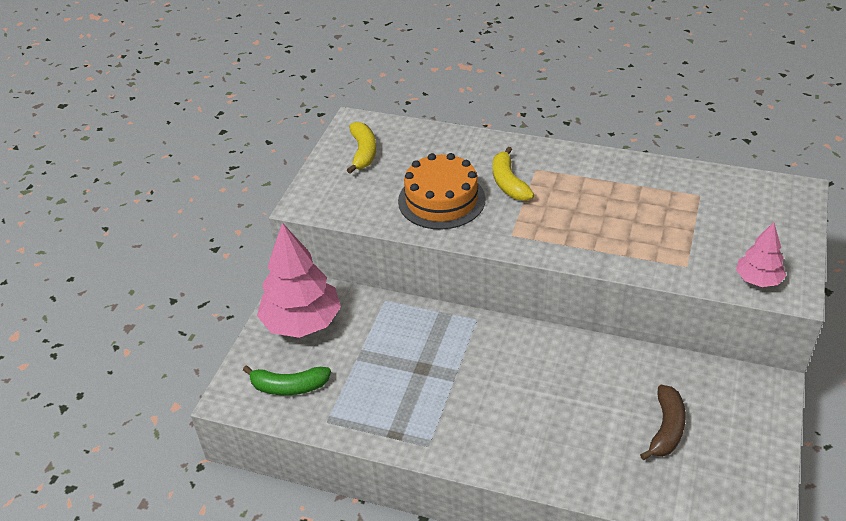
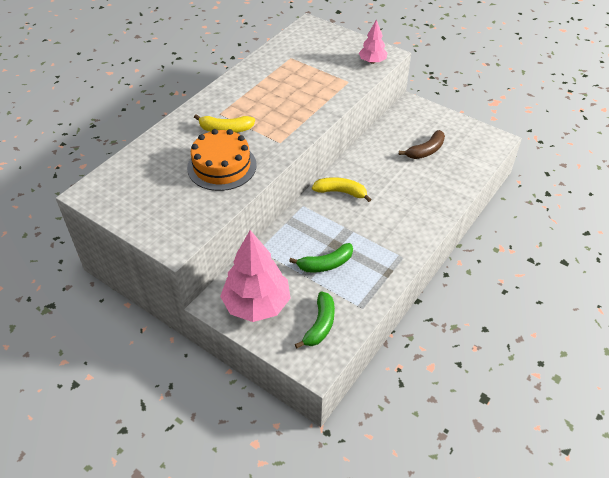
camera: 75 degrees left, 5 degrees up
(363, 152) = (133, 196): yellow banana -> yellow banana (341, 192)
(385, 367) = (326, 264): none -> green banana
(666, 429) = (426, 151): brown banana -> brown banana turned 105 degrees clockwise

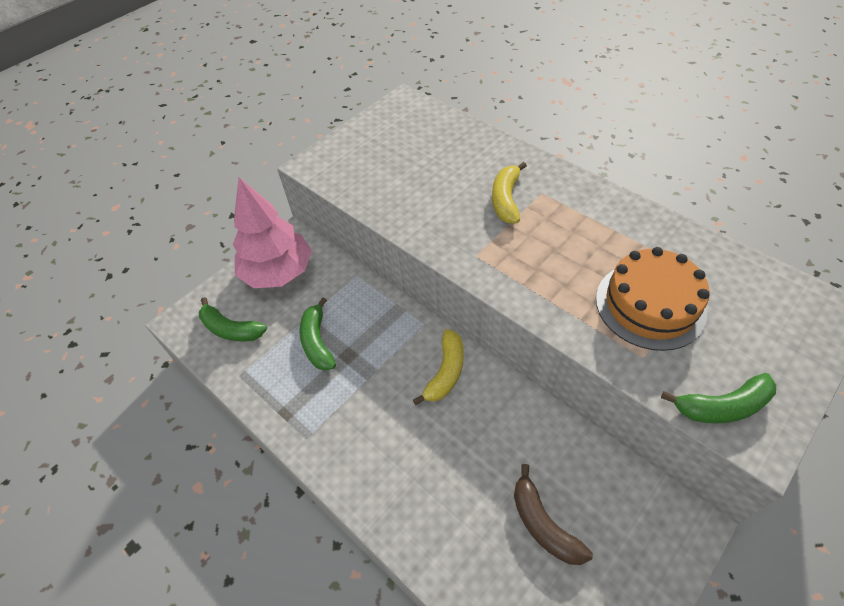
camera: 100 degrees right, 5 degrees up
(222, 166) = (432, 197): orange cake -> orange cake (650, 305)
(372, 61) = (722, 406): pink tree -> green banana

